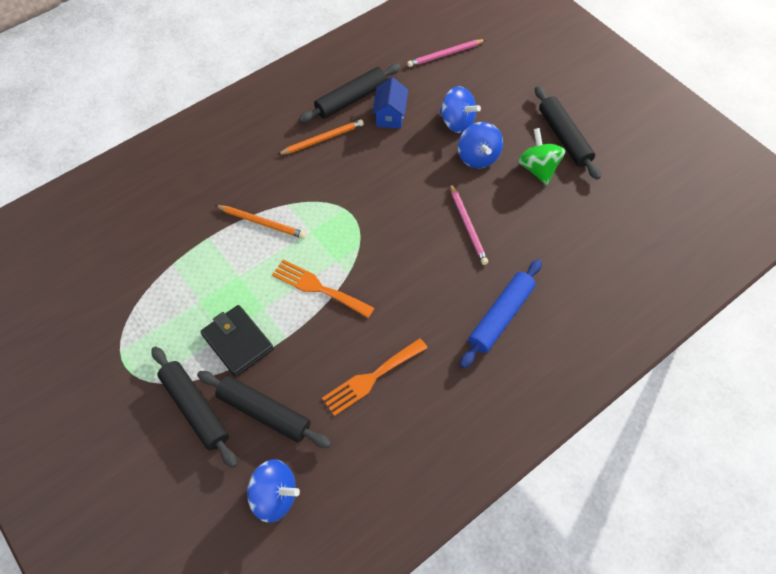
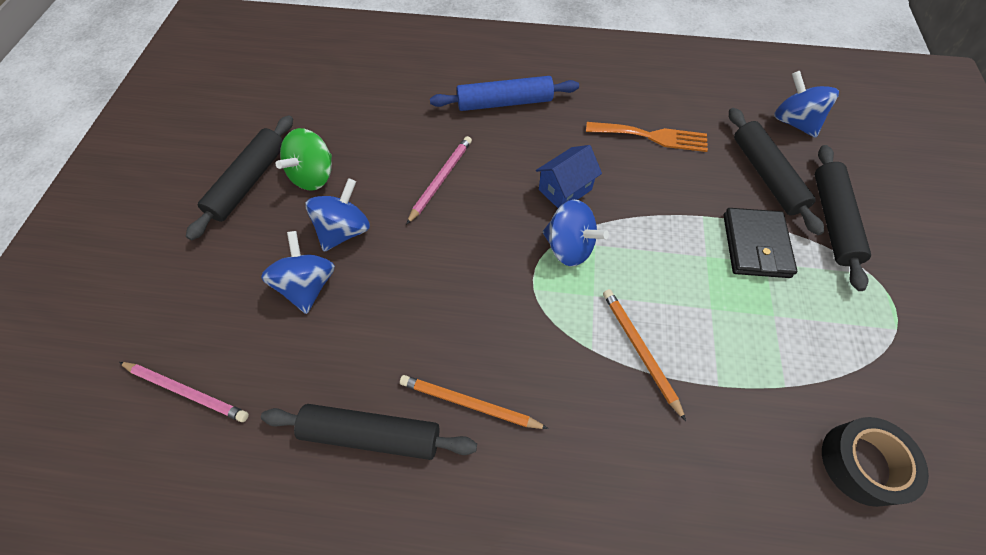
camera: 135 degrees left, 0 degrees up
(114, 255) = (862, 463): none -> black tape
(318, 288) = (635, 234): orange fork -> none
(349, 247) = (569, 247): none -> blue spinning top
(390, 115) = (359, 362): blue house -> blue house (565, 189)

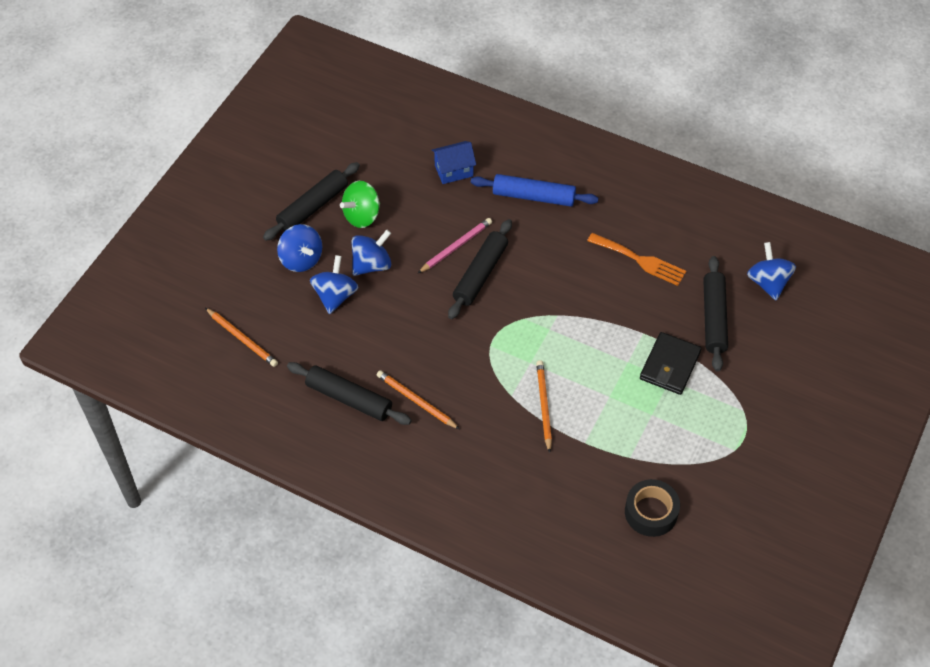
camera: 20 degrees right, 5 degrees down
(187, 391) = (242, 338): pink pencil -> orange pencil
(565, 189) = (547, 282): blue house -> blue house (453, 171)
(569, 247) = (529, 325): blue spinning top -> blue spinning top (301, 259)
(832, 220) = (743, 366): black rolling pin -> black rolling pin (480, 274)

